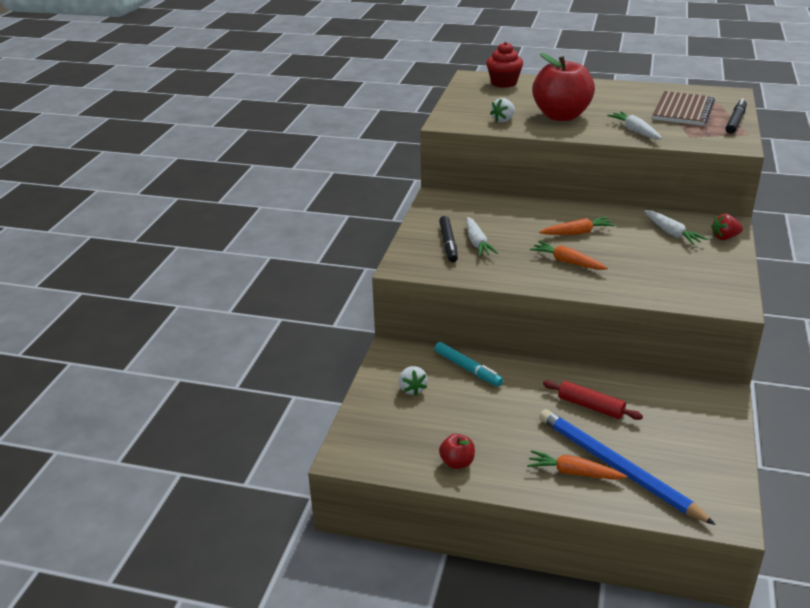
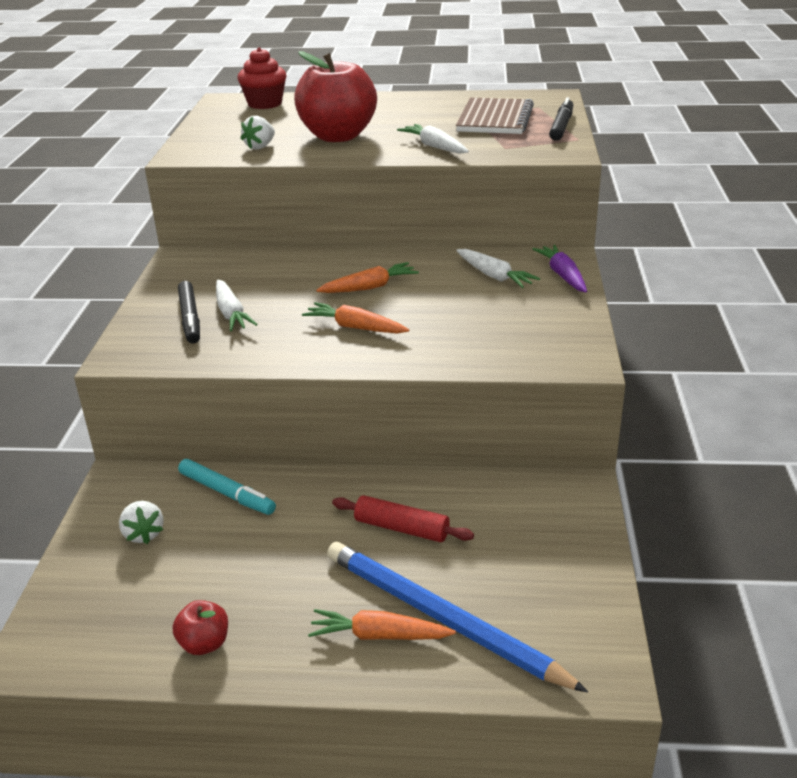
camera: 10 degrees left, 0 degrees up
(724, 237) = (562, 275): red strawberry -> purple carrot

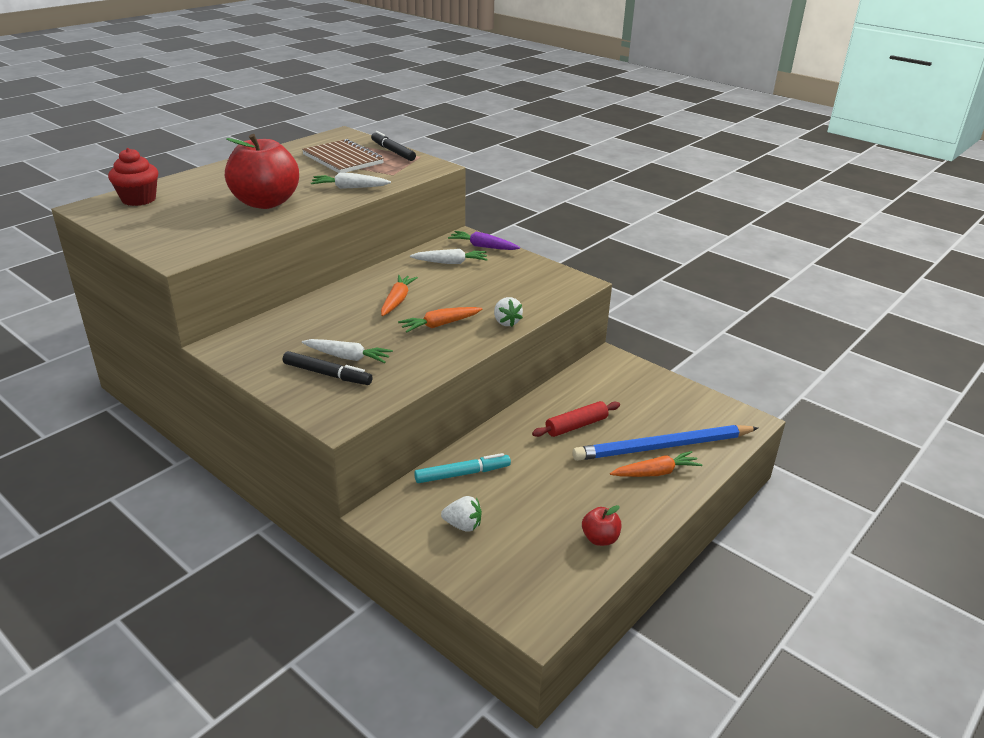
camera: 55 degrees left, 0 degrees up
(260, 147) = (225, 229): white strawberry -> white strawberry (506, 322)
(379, 635) = (656, 473): orange carrot -> orange carrot turned 150 degrees counterclockwise

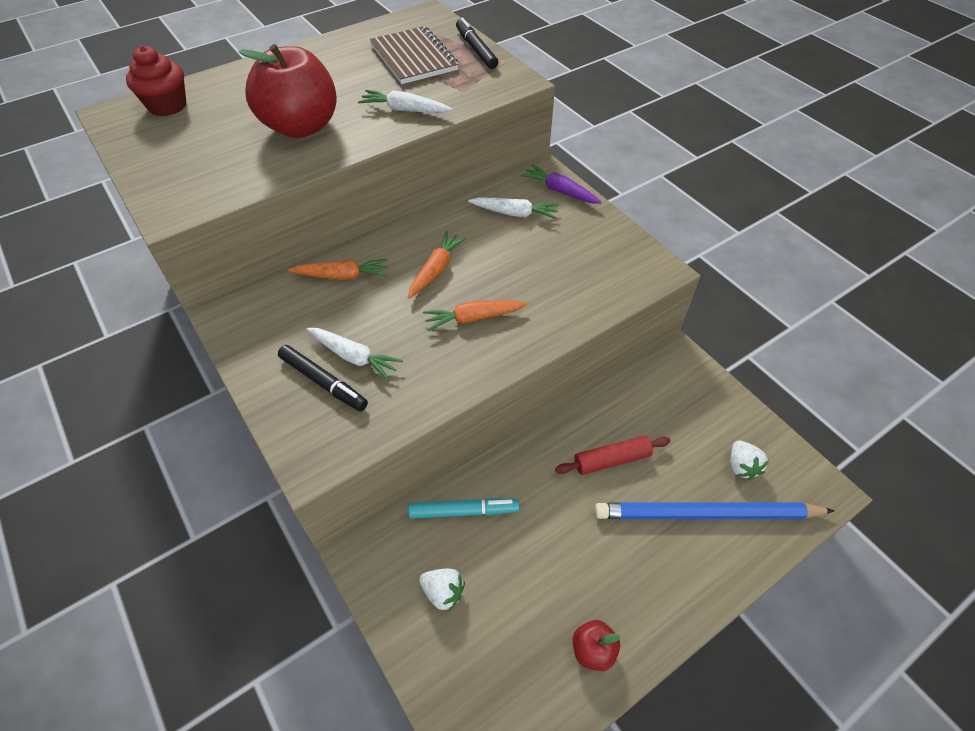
camera: 15 degrees right, 20 degrees up
(506, 322) = (552, 326): white strawberry -> white strawberry (741, 466)
(656, 473) = (687, 555): orange carrot -> orange carrot (342, 276)

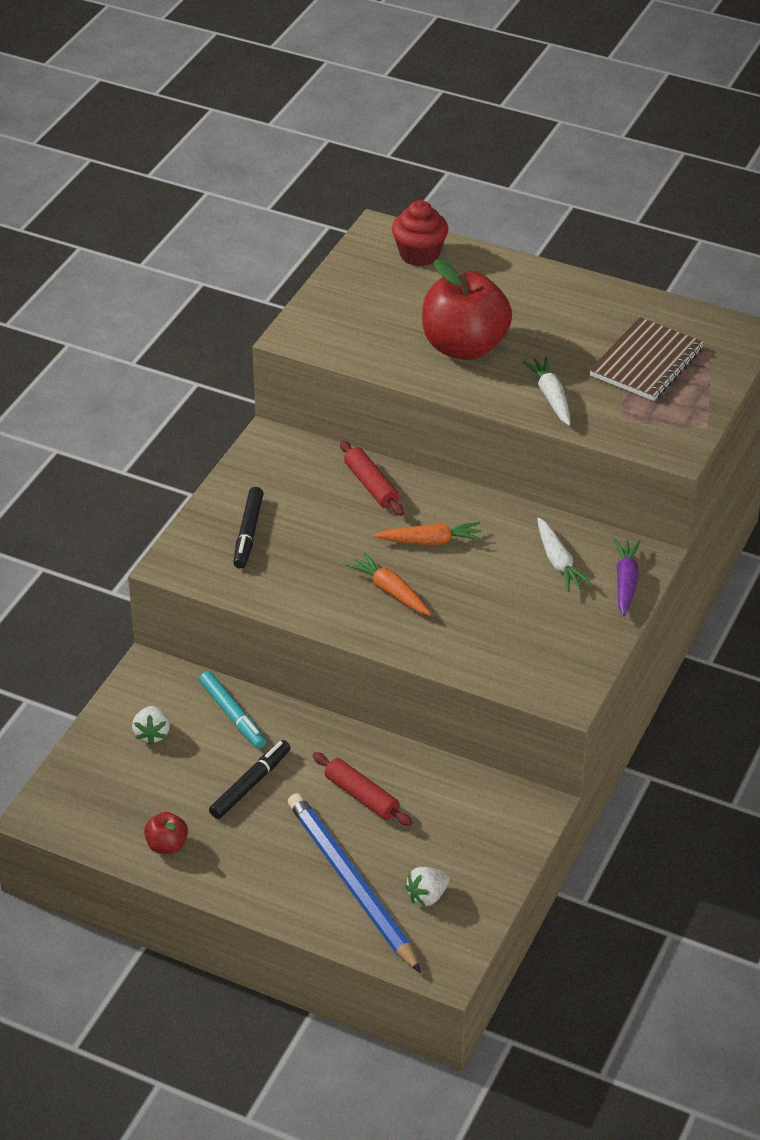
camera: 60 degrees right, 10 degrees down
(342, 276) = (371, 485): orange carrot -> red rolling pin
(354, 357) = (287, 538): white carrot -> none
(476, 49) = (707, 398): black marker -> black marker (250, 784)

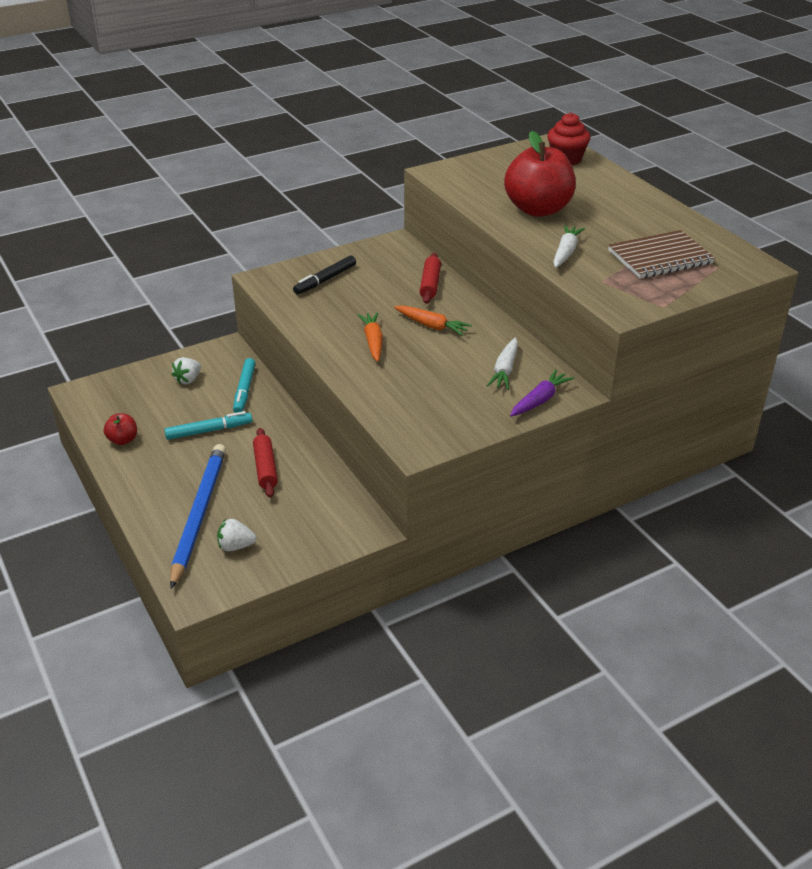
camera: 35 degrees right, 5 degrees down
(250, 784) = (209, 431): black marker -> turquoise marker

